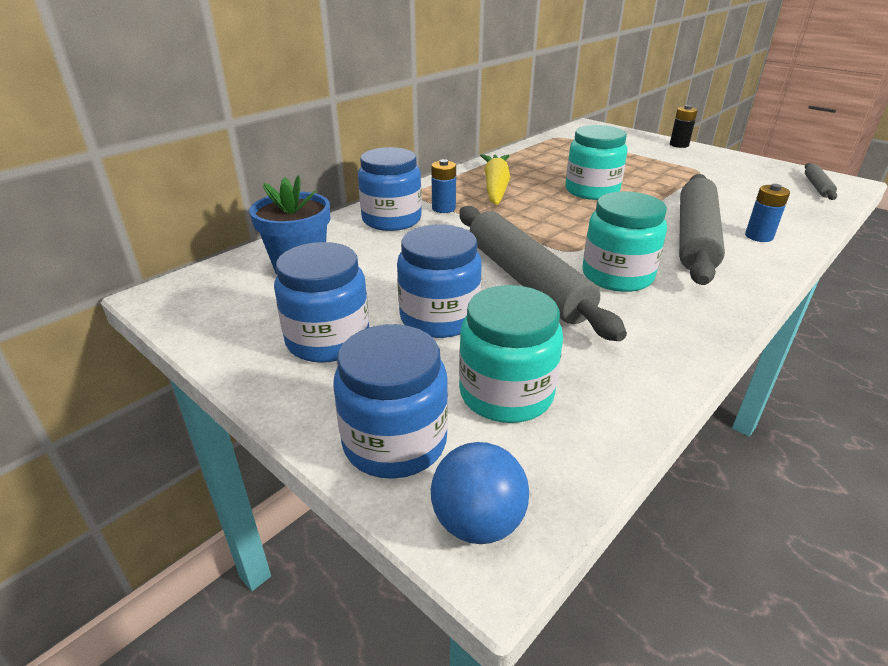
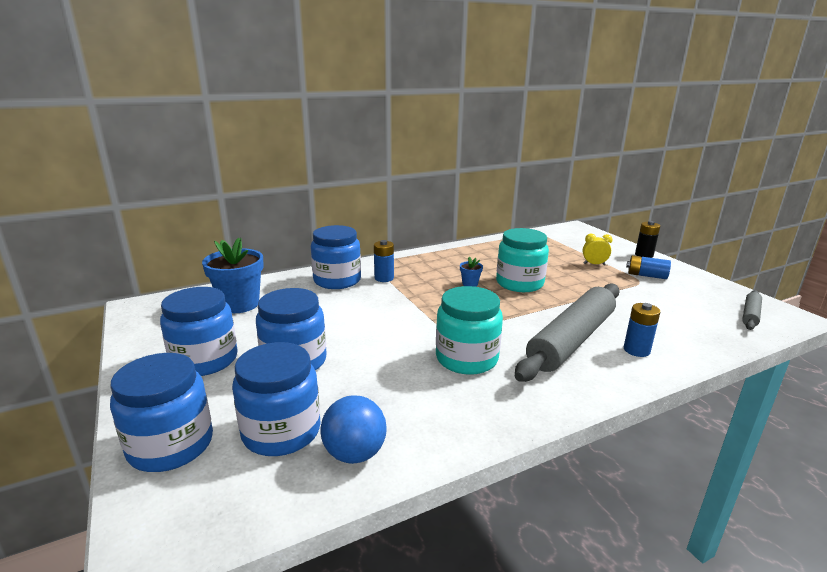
camera: 20 degrees right, 10 degrees down
(478, 522) = (162, 522): blue ball -> blue ball (355, 454)
(495, 187) = (442, 268): yellow carrot -> none
(506, 394) = (281, 431): turquoise jar -> blue jar
(526, 280) = (388, 347): grey rolling pin -> none
(543, 200) = (470, 284): none -> blue flower pot
(643, 160) = (594, 264): none -> yellow clock
(700, 164) = (646, 275): none -> blue battery

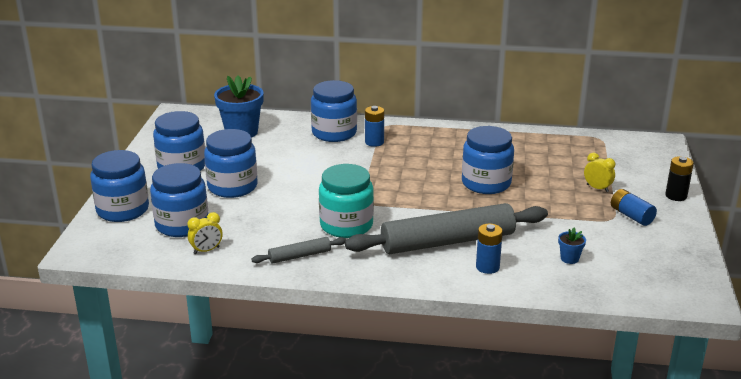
camera: 35 degrees right, 5 degrees up
(355, 454) = (206, 250): blue ball -> yellow clock
(470, 284) = (439, 170): blue flower pot -> blue flower pot (569, 258)
(519, 283) = (486, 183): turquoise jar -> blue jar
(750, 314) = (660, 282): grey rolling pin -> grey rolling pin (300, 256)

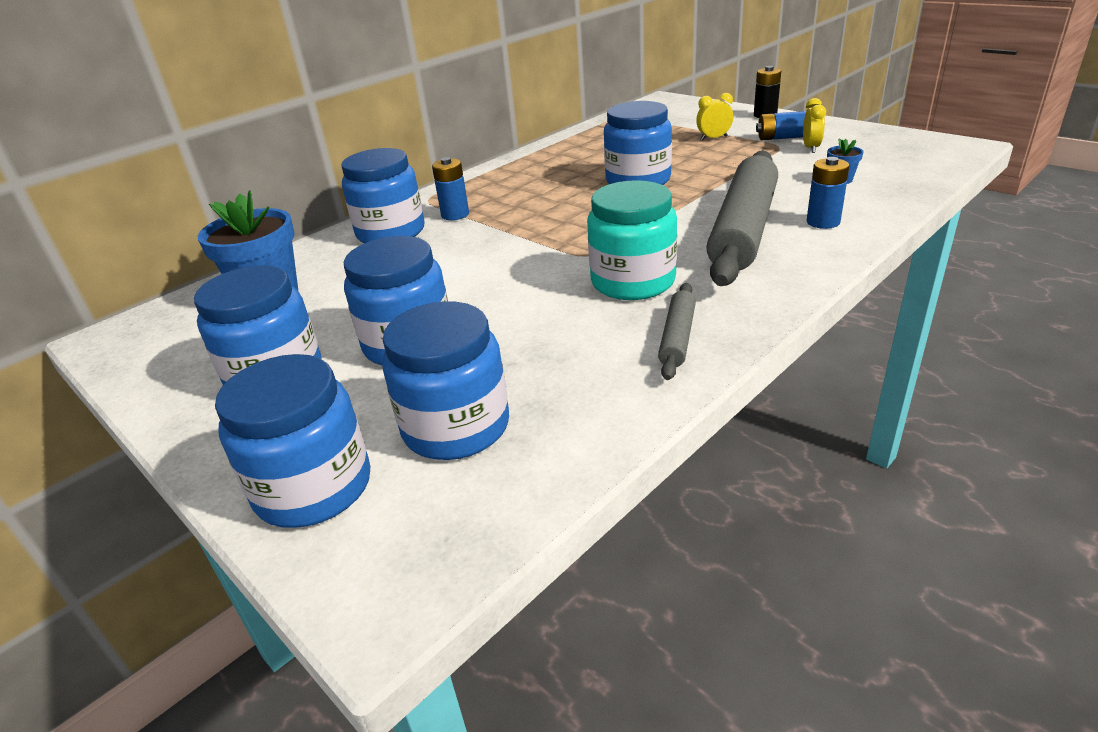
camera: 50 degrees left, 5 degrees up
(206, 250) = (571, 422): yellow clock -> yellow clock (811, 148)

